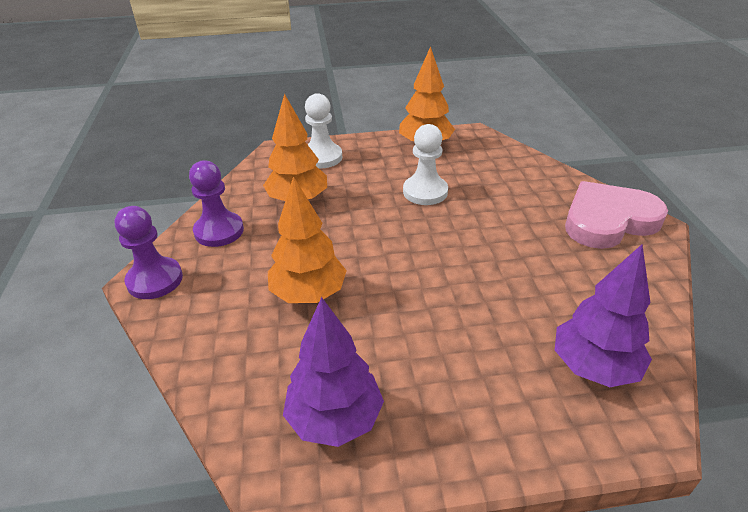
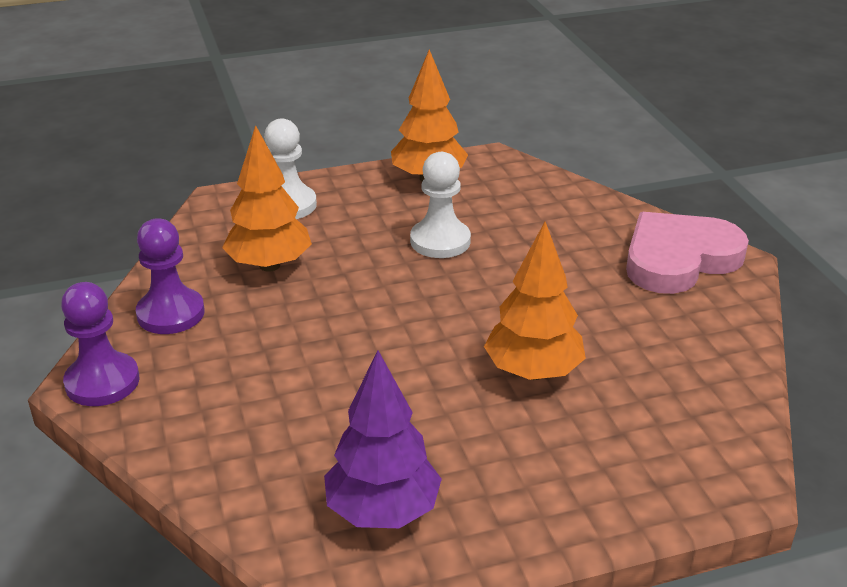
camera: 10 degrees left, 5 degrees down
(308, 294) = (315, 379): orange tree -> orange tree (533, 372)
(594, 367) = (675, 426): purple tree -> none

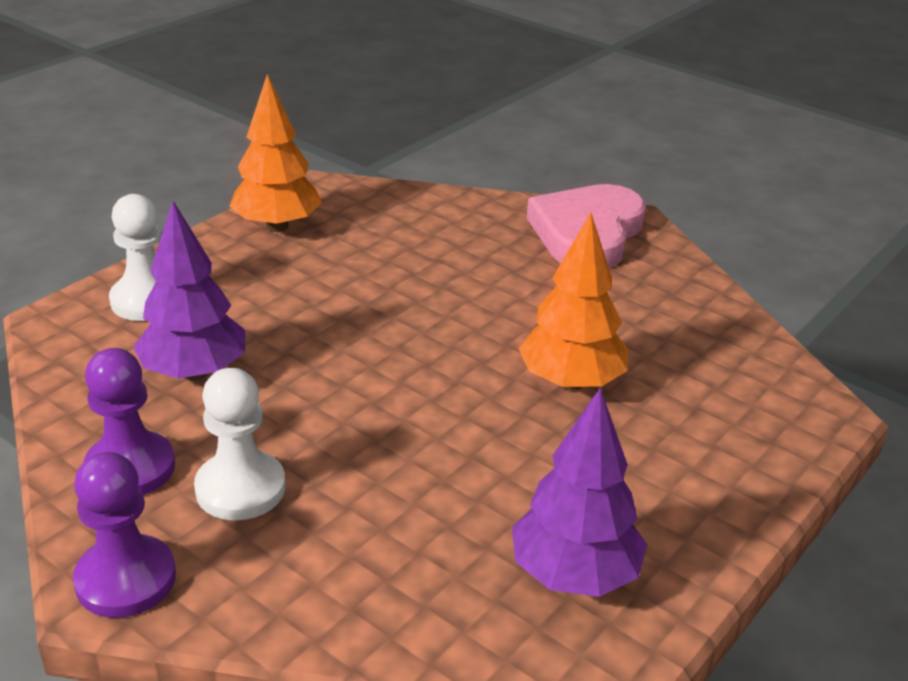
camera: 35 degrees left, 0 degrees up
(269, 265) = (194, 373): orange tree -> purple tree
(440, 241) = (355, 286): white pawn -> white pawn (240, 488)

